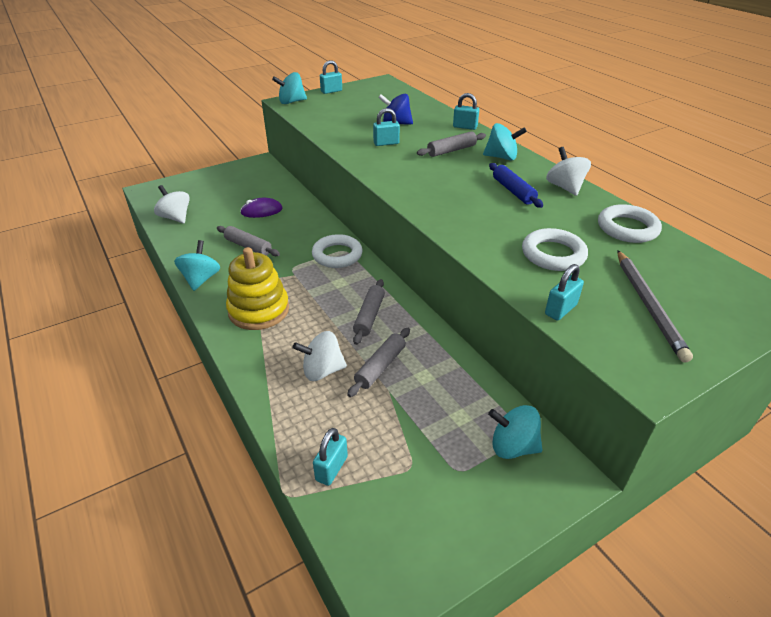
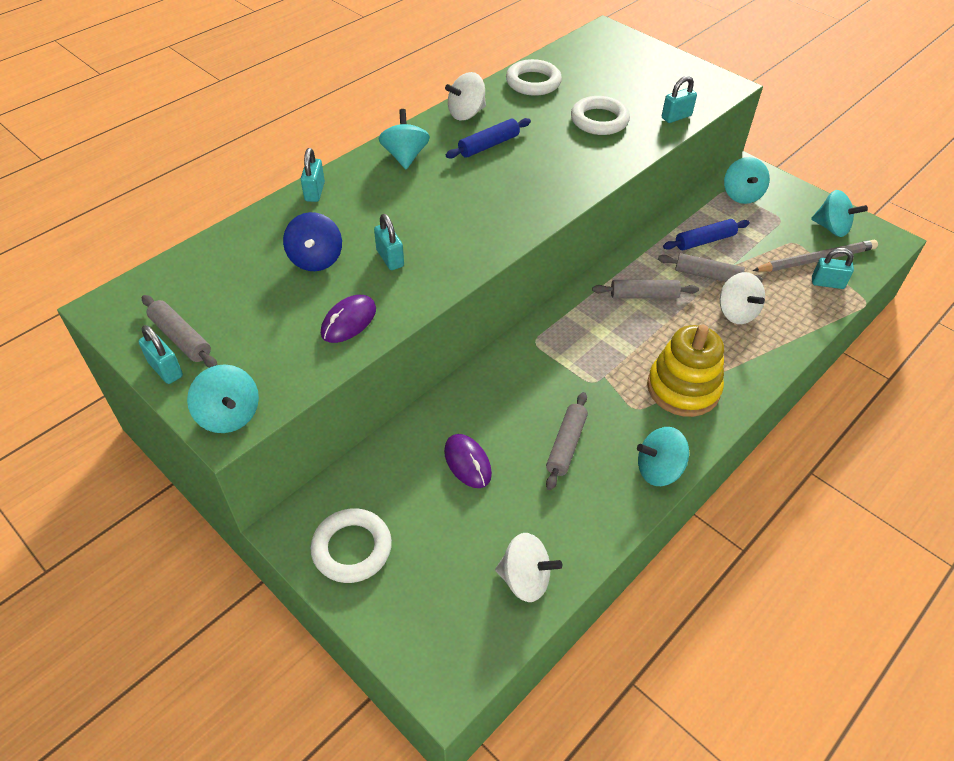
camera: 105 degrees left, 10 degrees up
(175, 217) = (525, 579): white spinning top -> white spinning top turned 105 degrees counterclockwise
(337, 129) = (349, 321): none -> purple mouse
(337, 255) = (547, 345): white ring -> white ring (352, 548)
(429, 524) = (831, 228): none -> turquoise spinning top
(433, 381) = (704, 241): none -> blue rolling pin
(451, 150) = (397, 197): grey rolling pin -> grey rolling pin (181, 338)
(560, 309) = (676, 117): turquoise padlock -> turquoise padlock turned 60 degrees counterclockwise
(648, 305) = (644, 79): grey pencil -> grey pencil (816, 259)

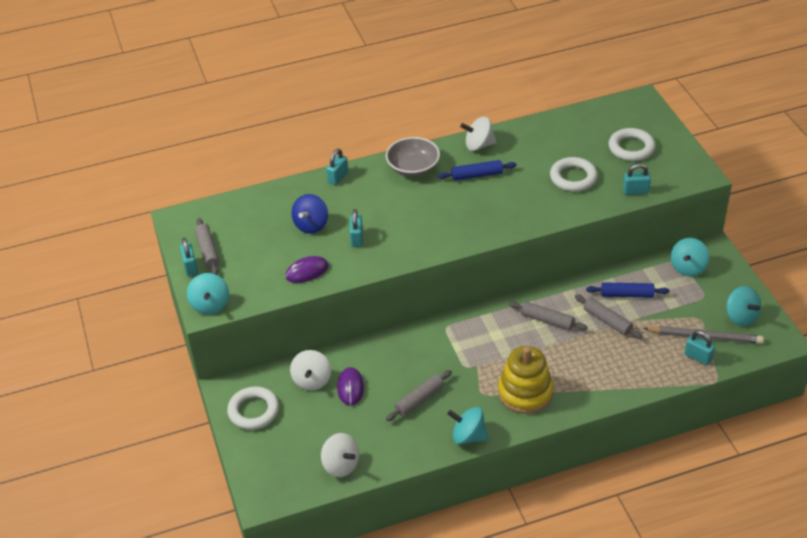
camera: 30 degrees right, 5 degrees down
(405, 156) = (413, 168): turquoise spinning top -> grey bowl
(533, 82) = (547, 132): white ring -> white ring (631, 148)
(736, 313) = (607, 355): white spinning top -> white spinning top (312, 380)

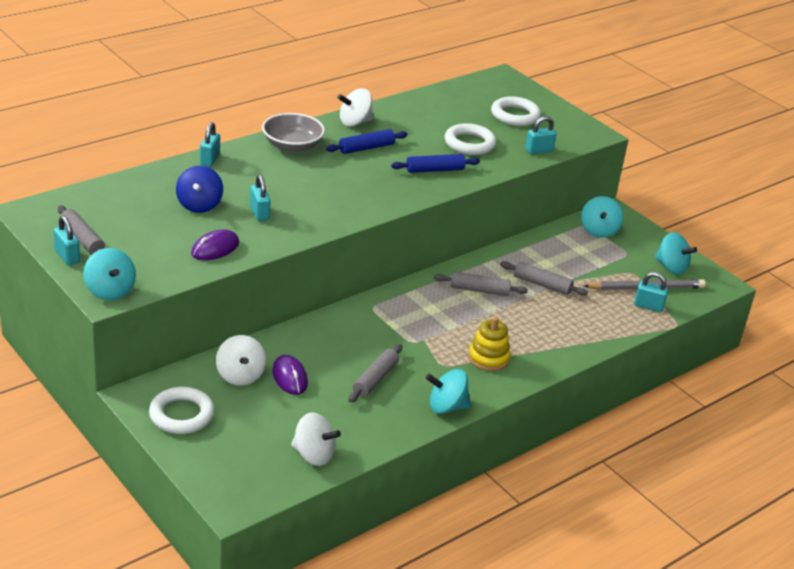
camera: 25 degrees left, 10 degrees down
(525, 392) = (488, 358): yellow stacking toy -> yellow stacking toy, size x0.66
(627, 294) = (550, 259): blue rolling pin -> blue rolling pin (434, 170)

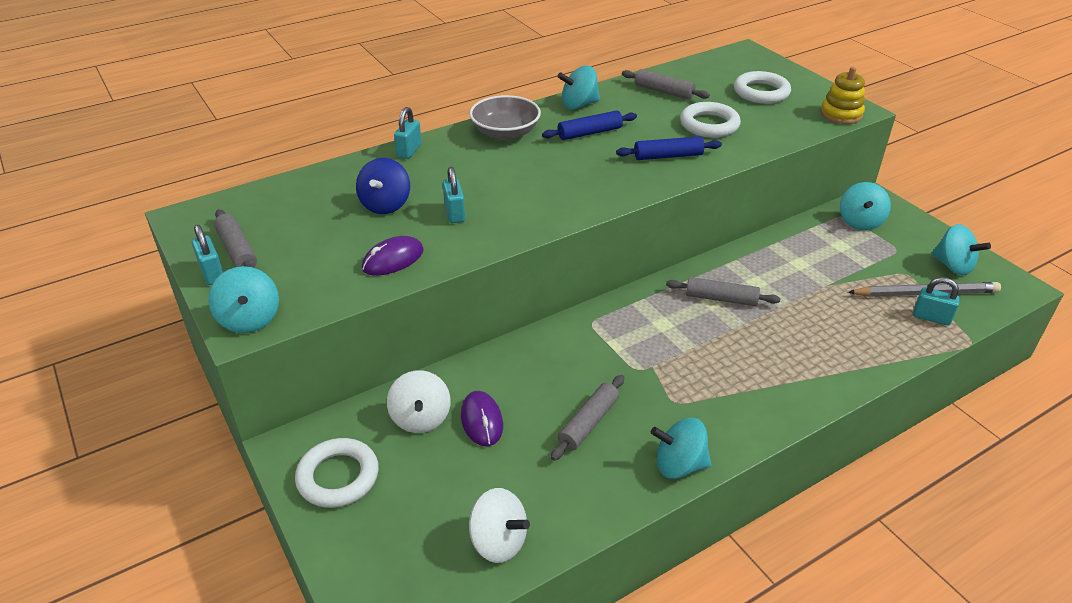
camera: 10 degrees right, 5 degrees up
(355, 122) = (579, 105): white spinning top -> turquoise spinning top
(488, 358) = (733, 392): yellow stacking toy -> yellow stacking toy (841, 114)
(539, 151) = (791, 130): turquoise padlock -> none
(542, 284) = (797, 290): grey rolling pin -> grey rolling pin (664, 91)

